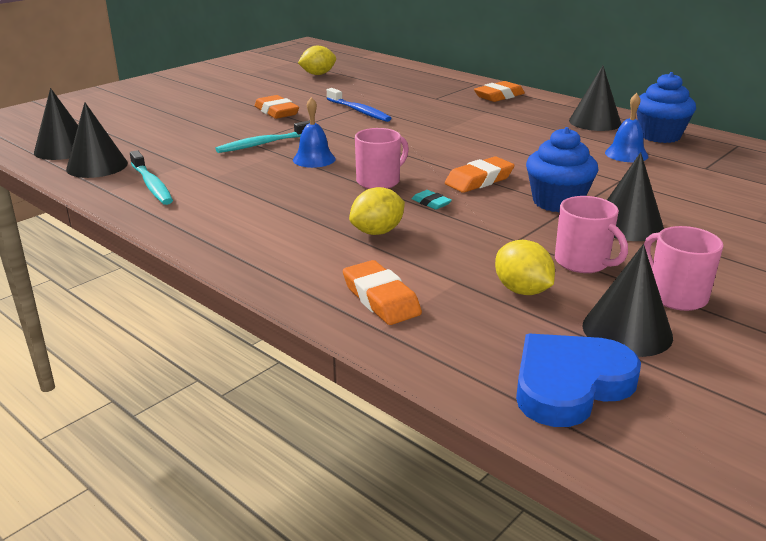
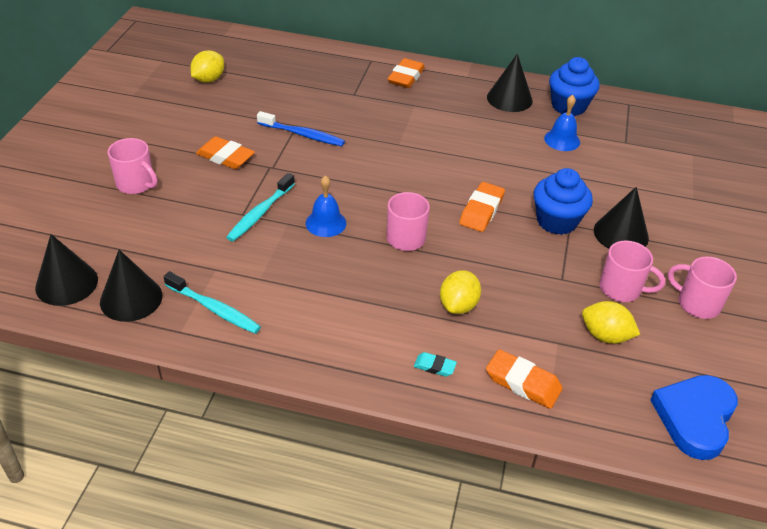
camera: 30 degrees left, 15 degrees up
(187, 113) = (136, 184): none -> pink mug
(431, 203) = (469, 254): turquoise eraser -> turquoise eraser (434, 366)
(627, 331) = (692, 352): black cone -> none

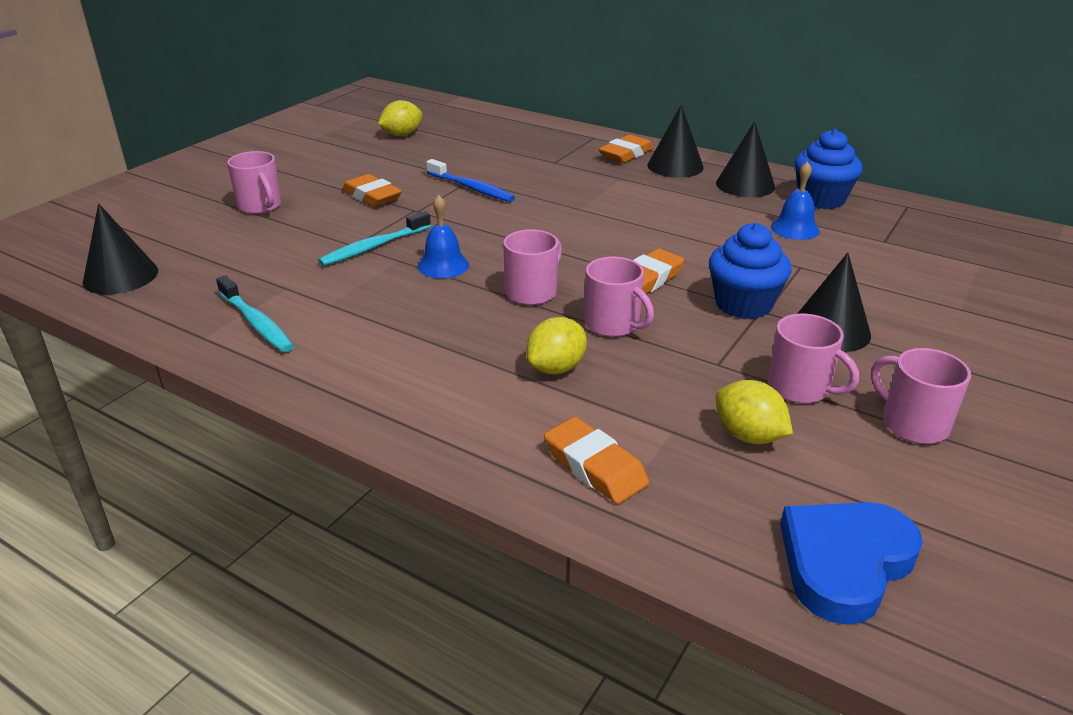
camera: 20 degrees right, 10 degrees down
(131, 298) = (175, 299): black cone -> black cone (675, 166)
(434, 366) = (483, 426): turquoise eraser -> none
(478, 257) = (613, 324): none -> pink mug

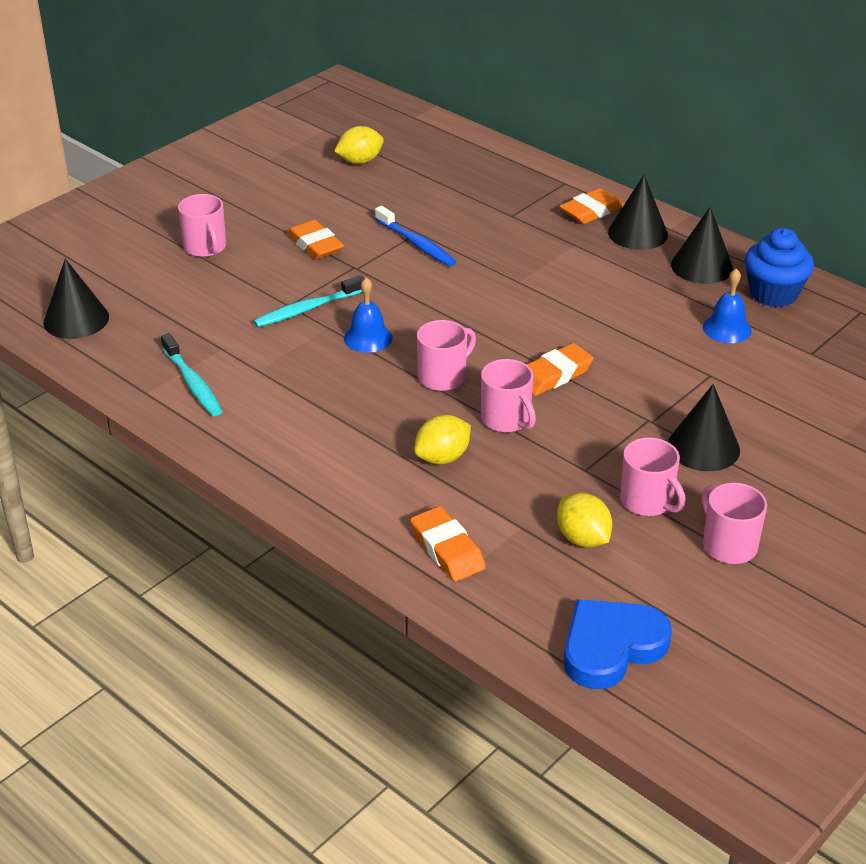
camera: 10 degrees right, 5 degrees up
(743, 304) = (635, 411): blue cupcake -> none

